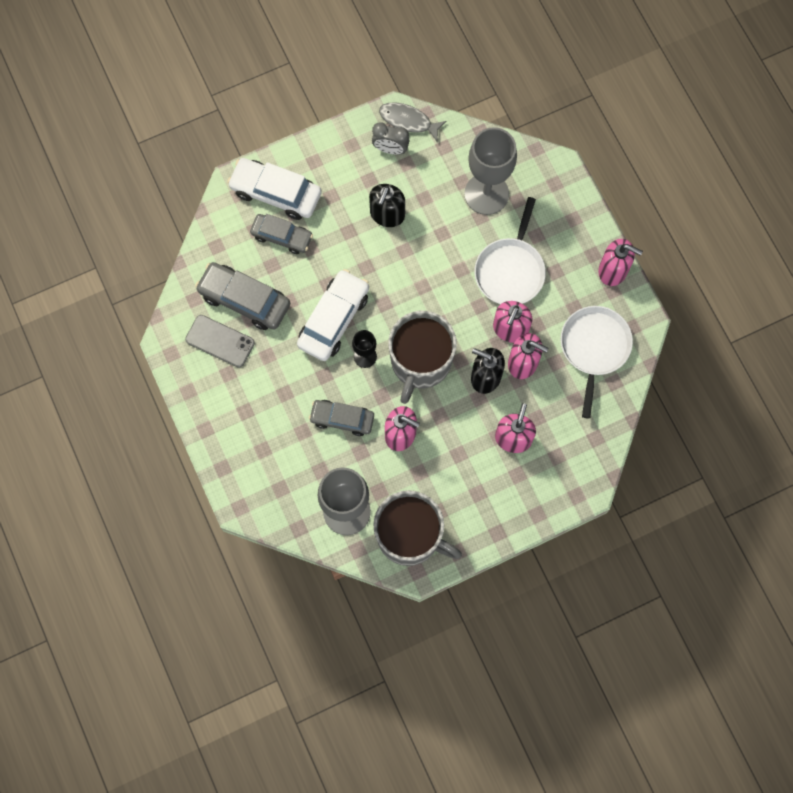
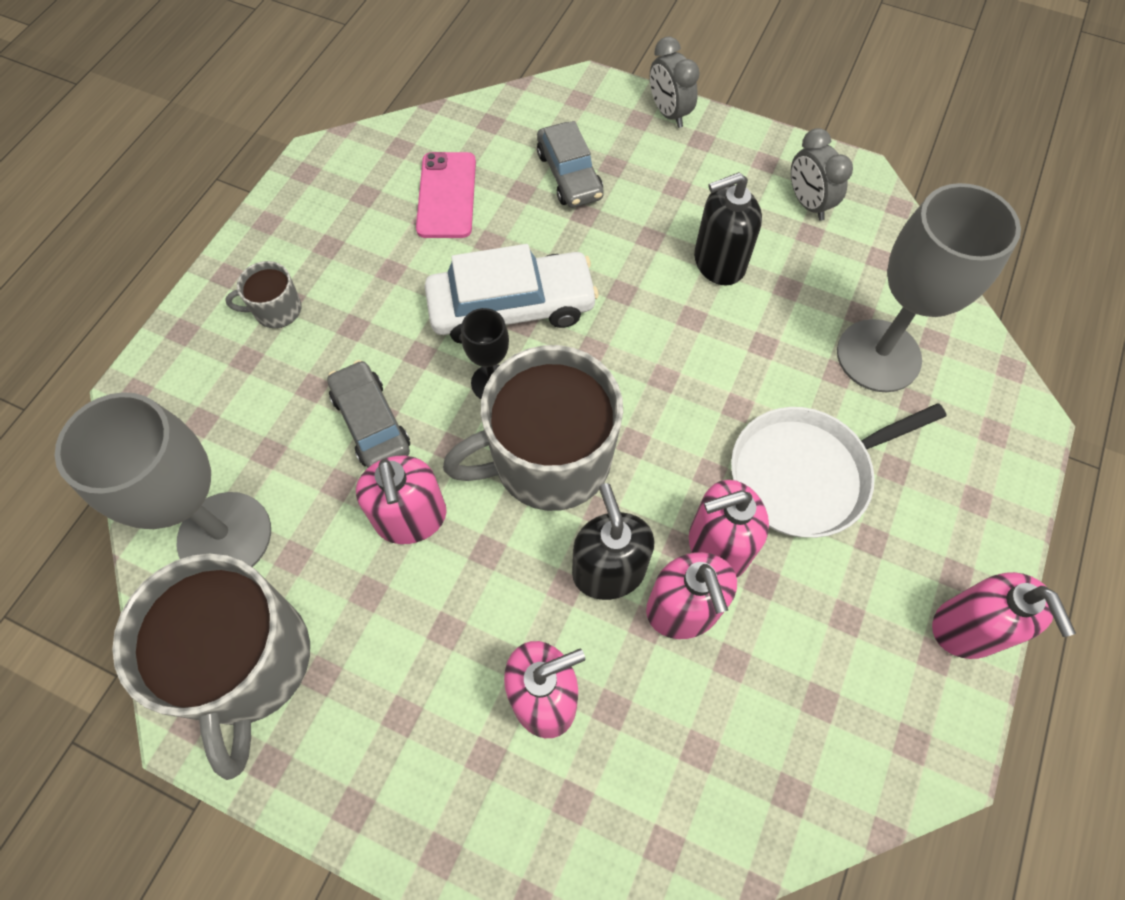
camera: 50 degrees right, 10 degrees down
(220, 341) = (366, 208): grey phone -> none
(244, 300) = (446, 195): grey car -> pink phone
(246, 420) = (276, 310): none -> grey mug
(276, 193) = (619, 132): white car -> none
(285, 161) = (668, 113): none -> grey clock
(408, 121) = (865, 196): grey fish -> none
(594, 348) = (815, 706): white pan -> none

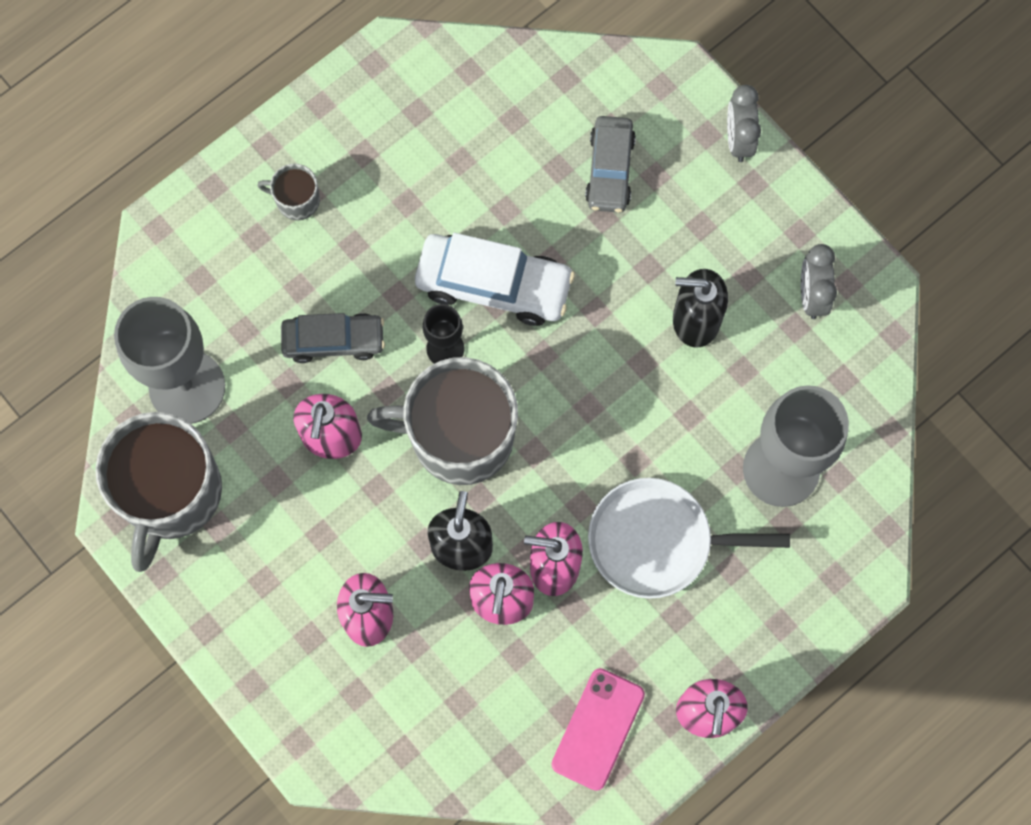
camera: 25 degrees right, 10 degrees up
(371, 422) = (333, 341): grey car -> grey car turned 90 degrees clockwise
(446, 195) = (489, 144): pink phone -> pink phone (598, 729)

